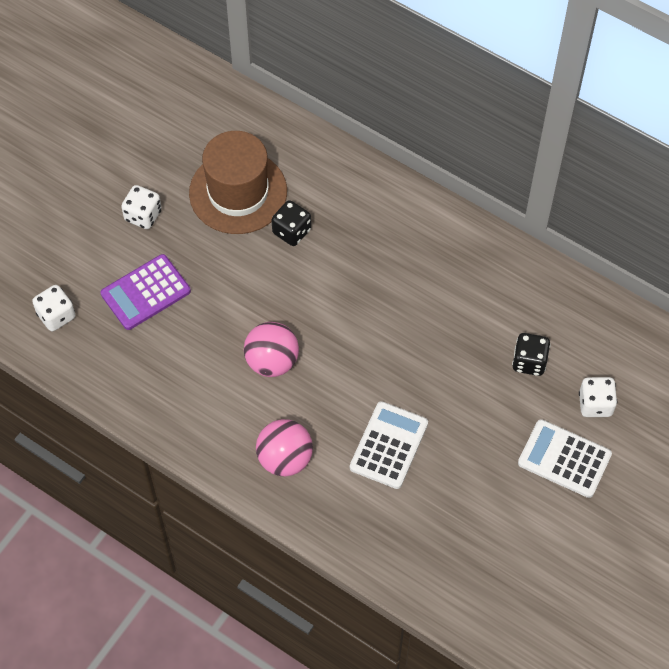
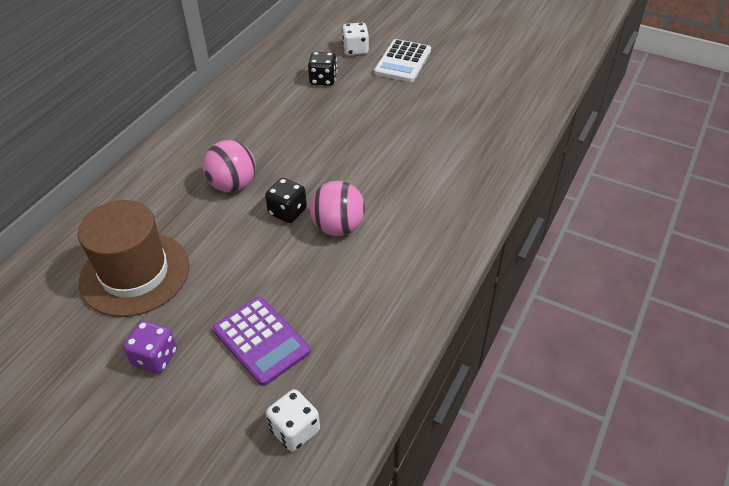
camera: 95 degrees left, 15 degrees down
(143, 215) = (155, 358): white dice -> purple dice
(285, 458) = (438, 209): pink ball -> pink ball (233, 185)
(291, 231) = (189, 226): black dice -> black dice (287, 212)
(389, 445) = (411, 147): white calculator -> none

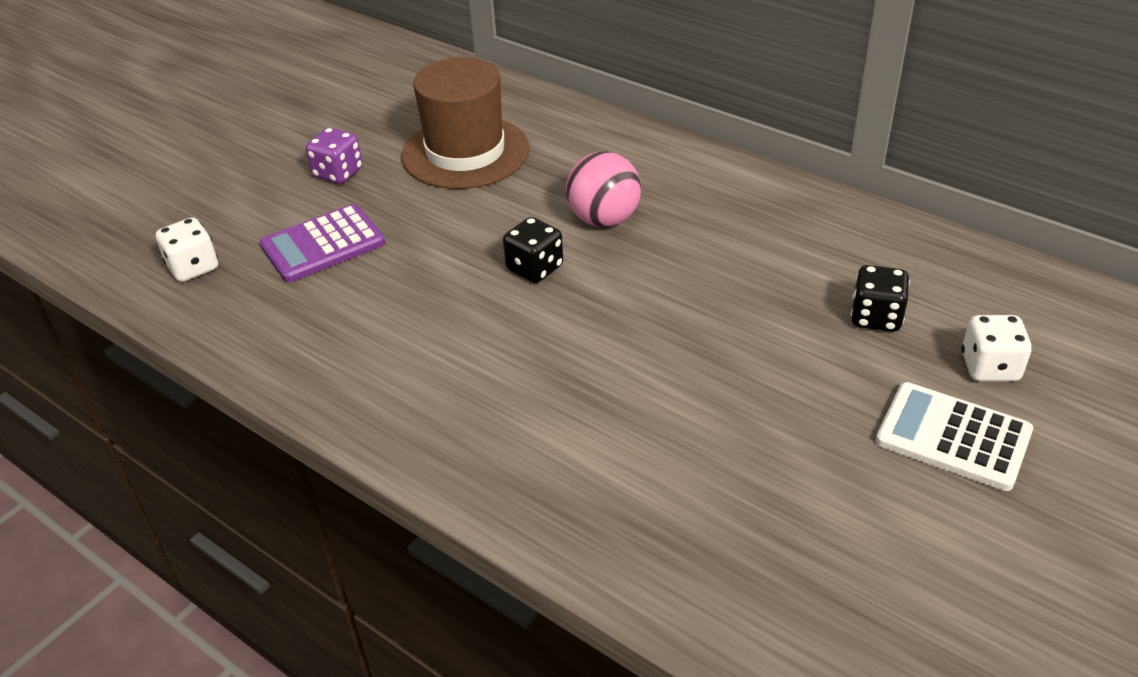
camera: 100 degrees right, 5 degrees down
(338, 227) = (488, 316): pink ball -> none

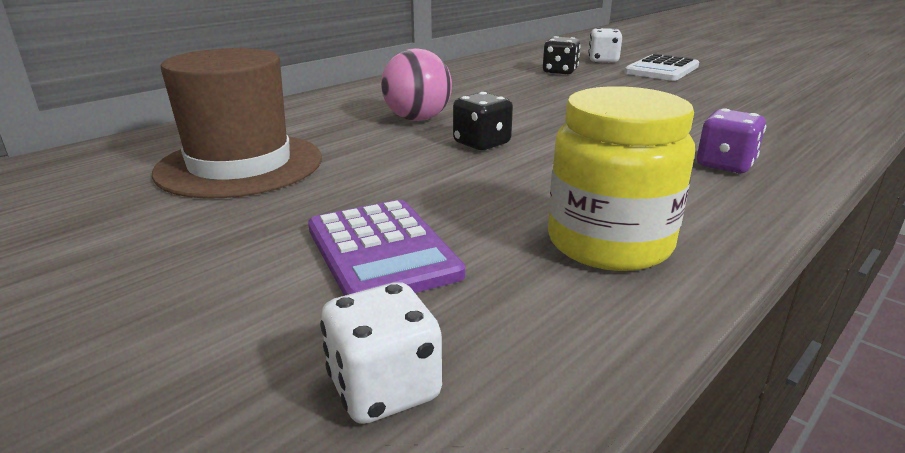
camera: 85 degrees left, 15 degrees down
(328, 345) = (609, 243): none -> yellow jar
(338, 173) = (196, 243): purple dice -> purple dice (725, 165)

